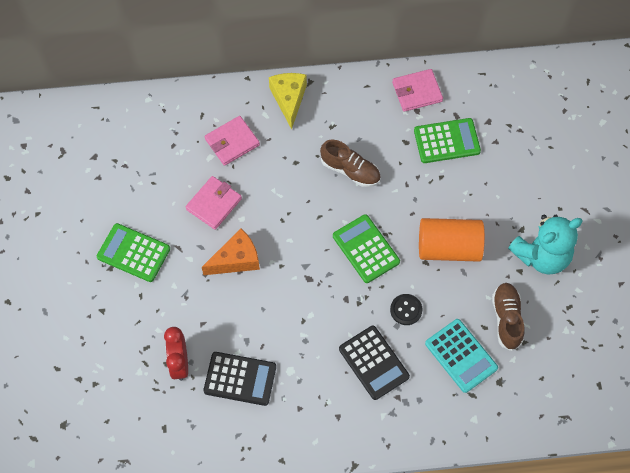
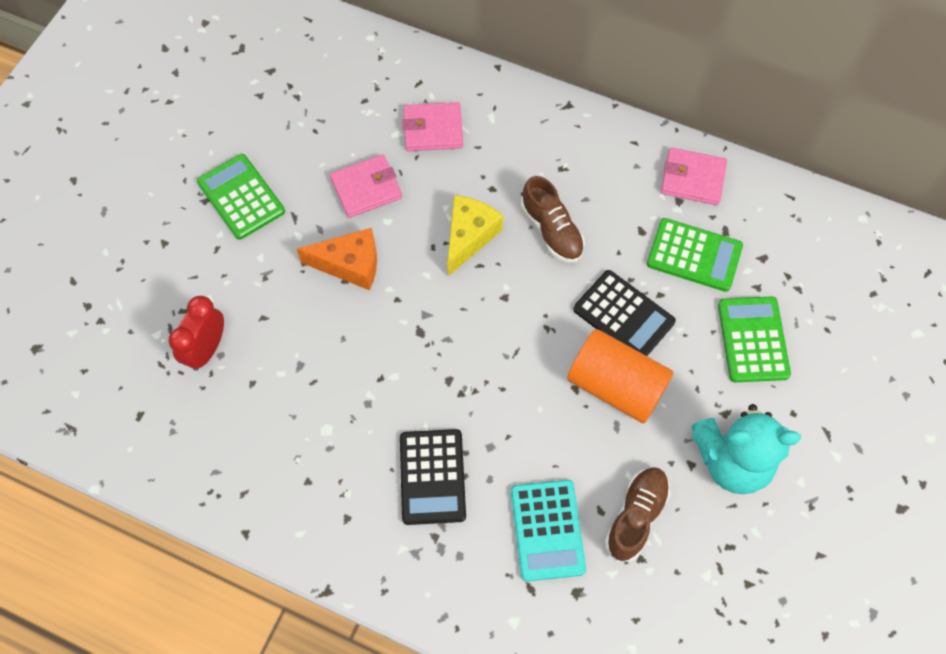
camera: 30 degrees right, 0 degrees up
(240, 379) = (262, 406): black calculator -> black calculator (623, 316)
(289, 99) = (530, 113): yellow cheese -> yellow cheese (469, 237)
(366, 249) = (511, 333): green calculator -> green calculator (753, 339)
(406, 310) = (513, 434): black button -> none

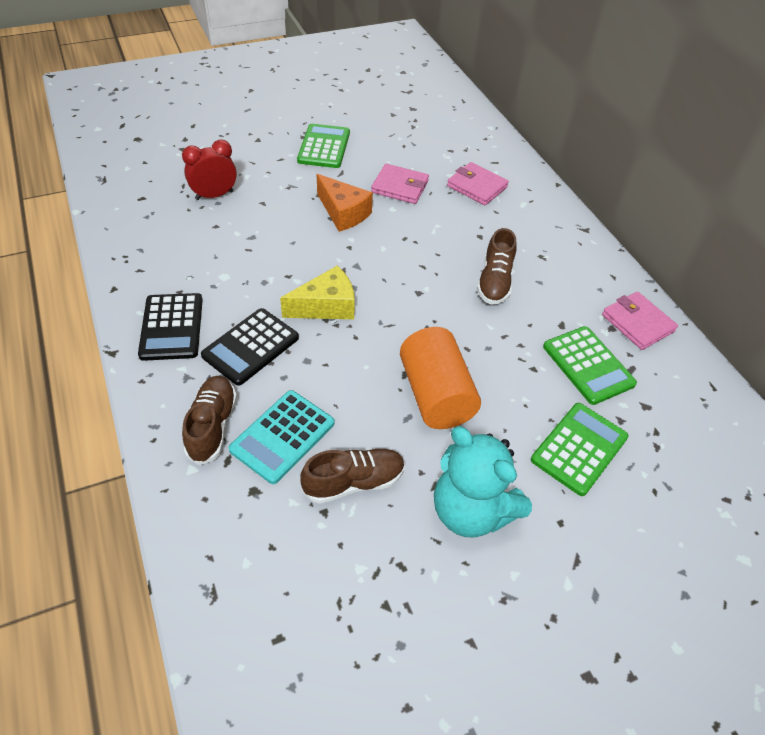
camera: 40 degrees right, 15 degrees down
(469, 237) = (434, 248): yellow cheese -> yellow cheese (326, 306)
(487, 573) = (212, 426): none -> brown shoe
(623, 316) = (490, 360): black calculator -> black calculator (171, 327)

